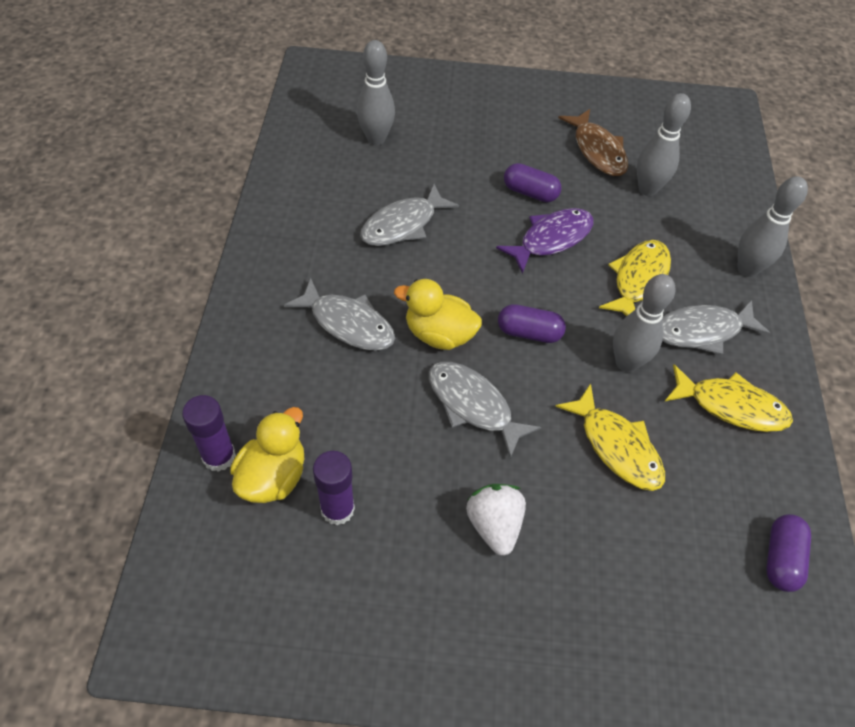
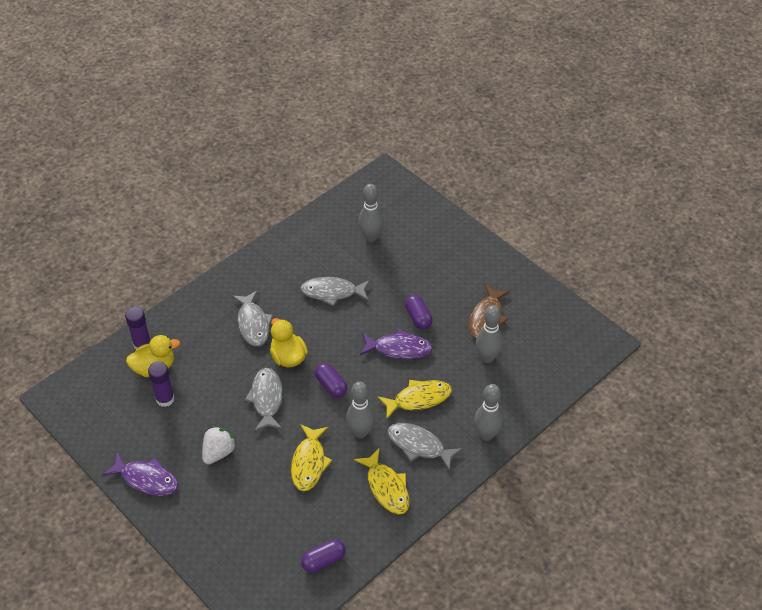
camera: 45 degrees right, 5 degrees down
(440, 650) = (146, 479): none -> purple fish

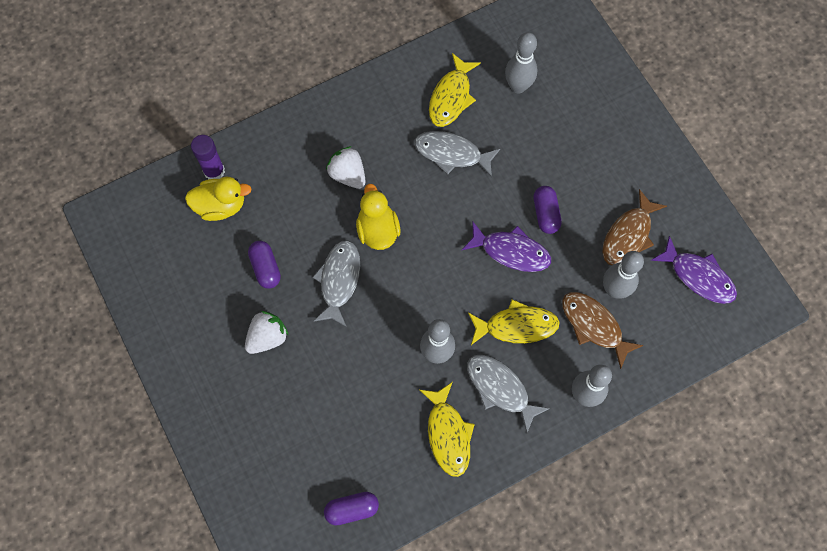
camera: 15 degrees right, 20 degrees up
(146, 479) = (179, 351): purple fish -> purple fish (698, 276)
(165, 399) = (223, 251): purple glue stick -> none
(253, 324) = (348, 175): grey fish -> white strawberry
(309, 463) = (367, 378): yellow fish -> yellow fish (451, 97)
(331, 385) = (418, 281): purple capsule -> purple capsule (265, 268)
(479, 385) = (594, 325): none -> brown fish

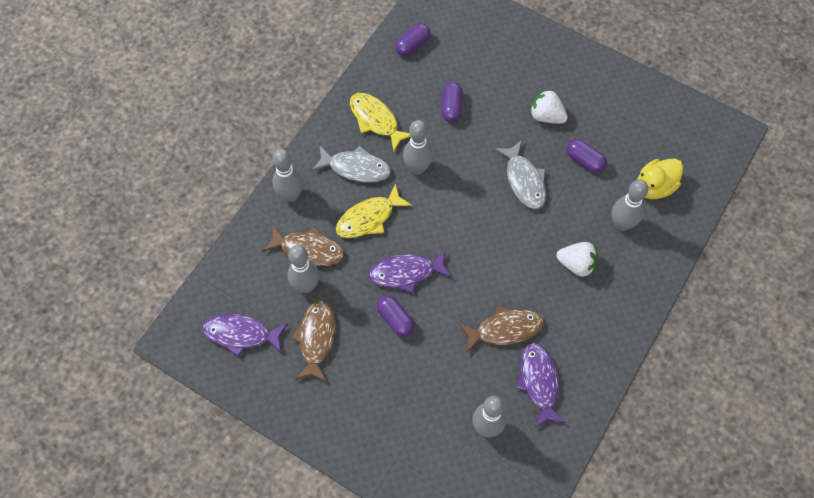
camera: 150 degrees right, 5 degrees down
(214, 171) = (681, 210): purple glue stick -> none
(267, 337) = (546, 116): white strawberry -> white strawberry turned 105 degrees clockwise
(279, 188) = (621, 224): none -> grey bowling pin
(358, 404) = (451, 107): none -> purple capsule
(378, 230) = (521, 233): yellow duck -> none
(451, 97) = (539, 382): yellow fish -> purple fish
(452, 153) = (505, 329): grey fish -> brown fish

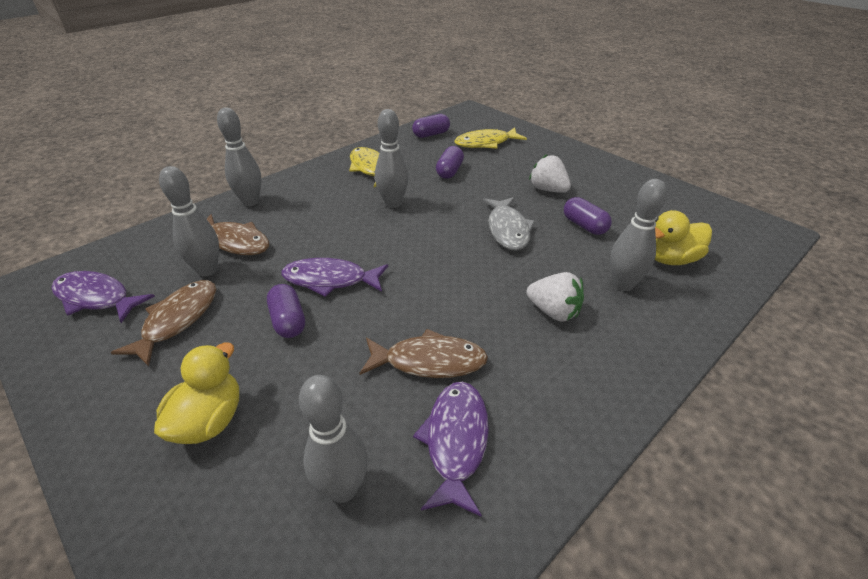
camera: 15 degrees right, 25 degrees down
(356, 168) = (329, 194): grey fish -> none
(369, 218) = (318, 229): yellow fish -> yellow fish (485, 143)
(388, 407) = (209, 421): none -> yellow duck

